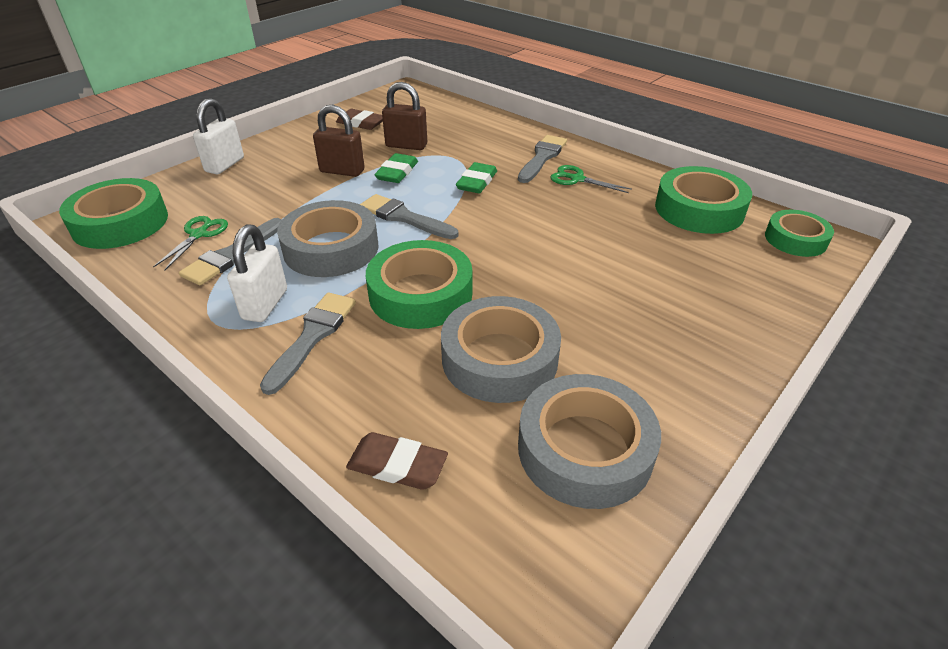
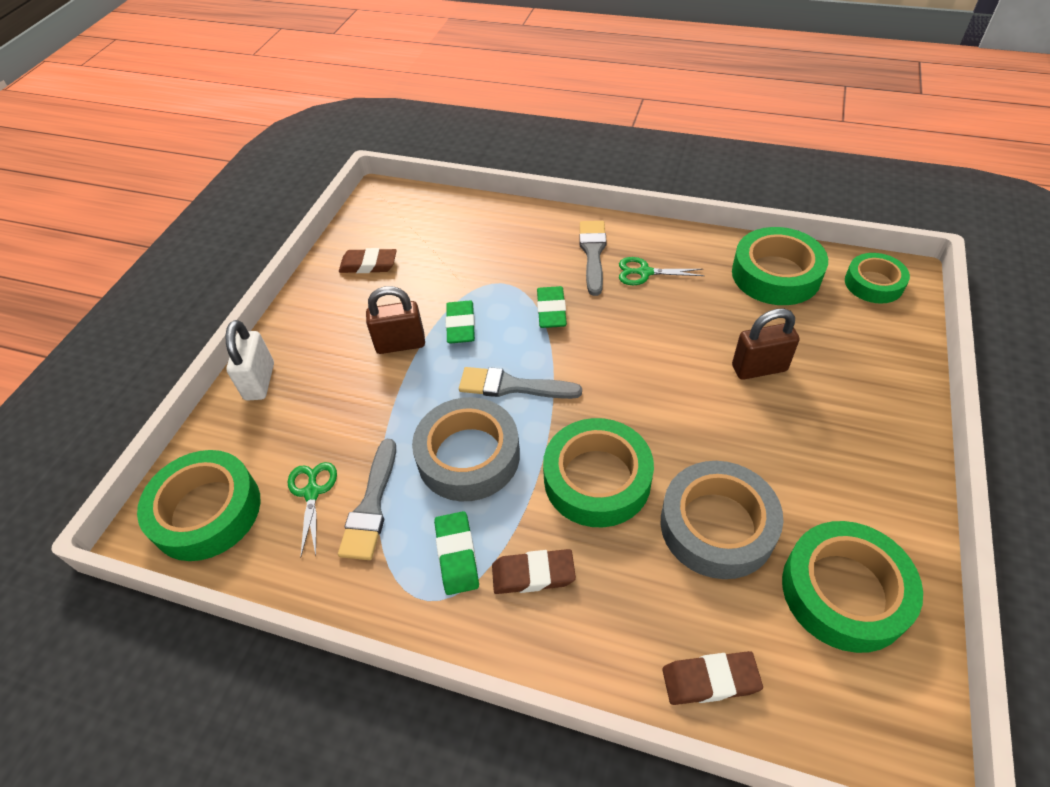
camera: 20 degrees left, 10 degrees up
(265, 304) = (457, 555): white padlock -> green eraser
(312, 336) = (533, 574): grey brush -> brown eraser
(406, 145) = (443, 282): brown padlock -> brown padlock (759, 368)
(585, 449) = (844, 591): grey tape -> green tape

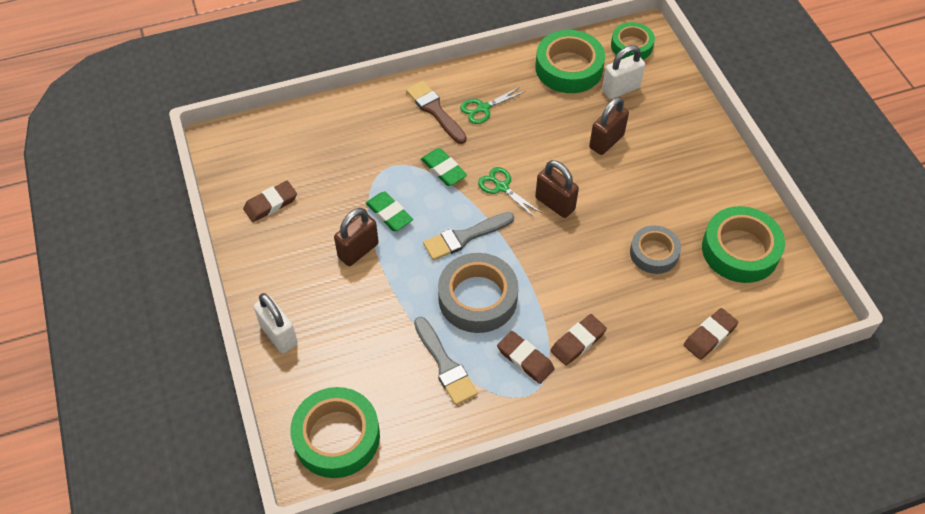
camera: 40 degrees left, 5 degrees up
(312, 492) = (397, 381): green scissors -> green scissors (502, 187)
(457, 555) = (525, 359): green eraser -> brown eraser
(593, 253) = (435, 110): grey brush -> brown brush
(597, 479) = (567, 266): green tape -> none
(640, 404) = (555, 204): none -> brown padlock
(717, 525) = (654, 253): grey tape -> grey tape, size x0.63
(823, 322) = (620, 89): none -> white padlock

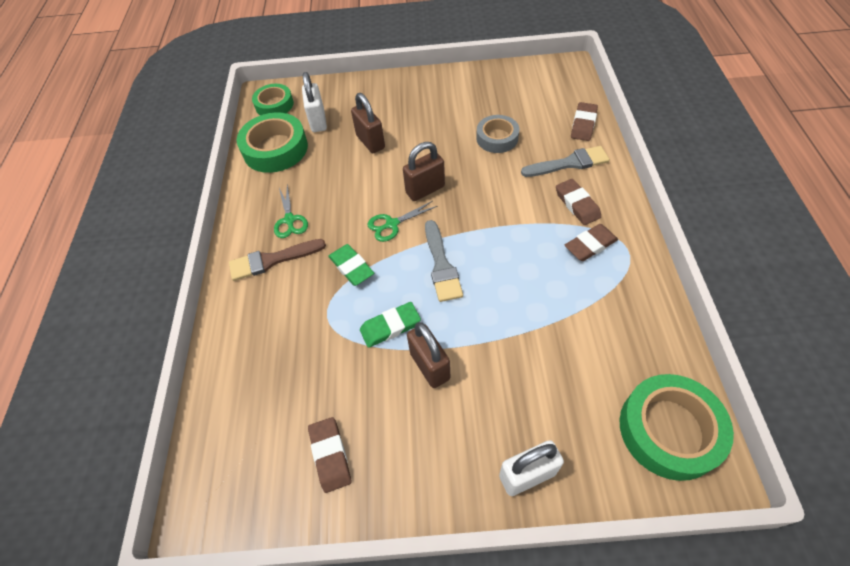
camera: 70 degrees left, 0 degrees up
(443, 169) = (351, 267): green eraser -> green eraser turned 75 degrees clockwise
(445, 365) = (589, 310): grey brush -> grey brush (569, 163)
(477, 298) = (516, 268): grey tape -> none
(709, 336) = (583, 124): brown eraser -> brown eraser turned 45 degrees clockwise
(740, 250) = (507, 91): green tape -> none

